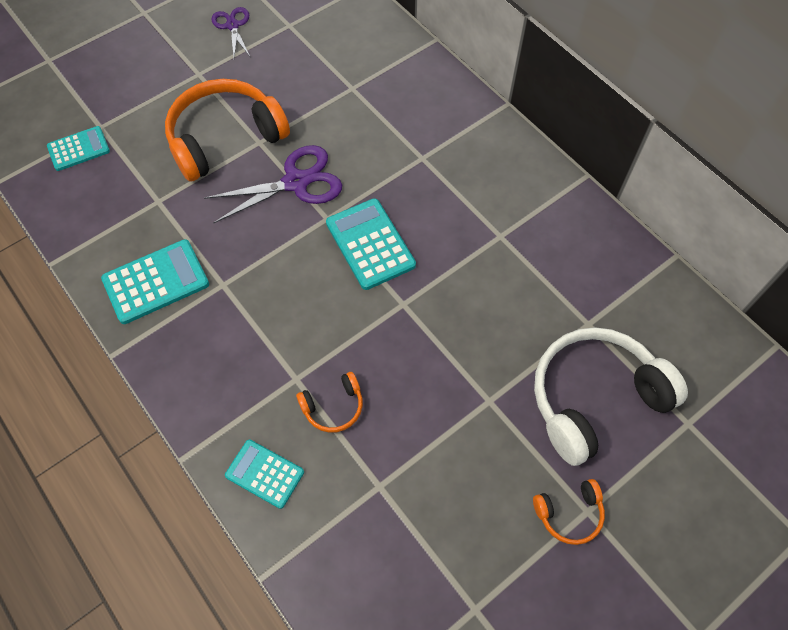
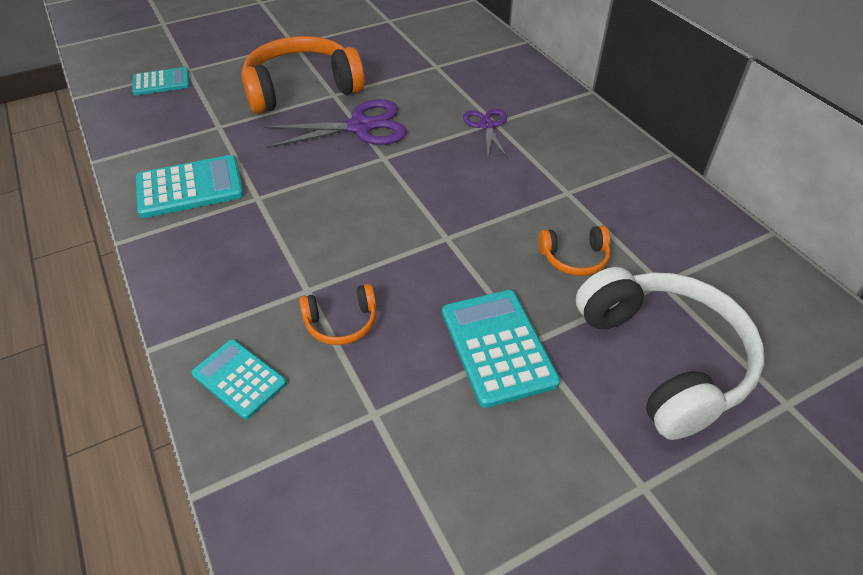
camera: 10 degrees right, 15 degrees down
(232, 26) = (336, 16): purple scissors -> purple scissors (487, 126)
(370, 244) = (423, 183): turquoise calculator -> turquoise calculator (498, 347)
(569, 513) = (618, 485): orange headphones -> orange headphones (574, 258)
(594, 398) = (663, 359): white headphones -> white headphones turned 90 degrees clockwise

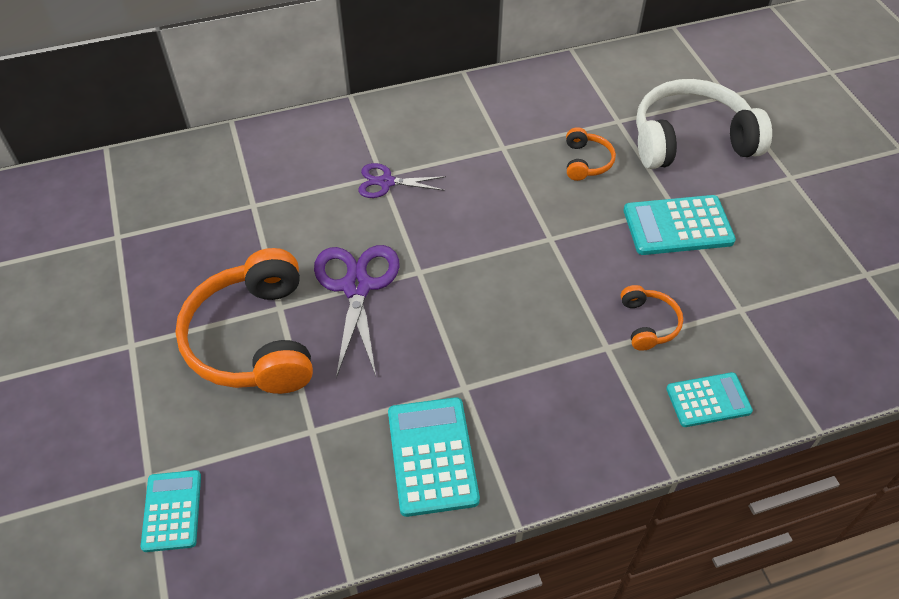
camera: 80 degrees left, 5 degrees up
(239, 379) = (708, 400): turquoise calculator -> turquoise calculator turned 150 degrees counterclockwise

